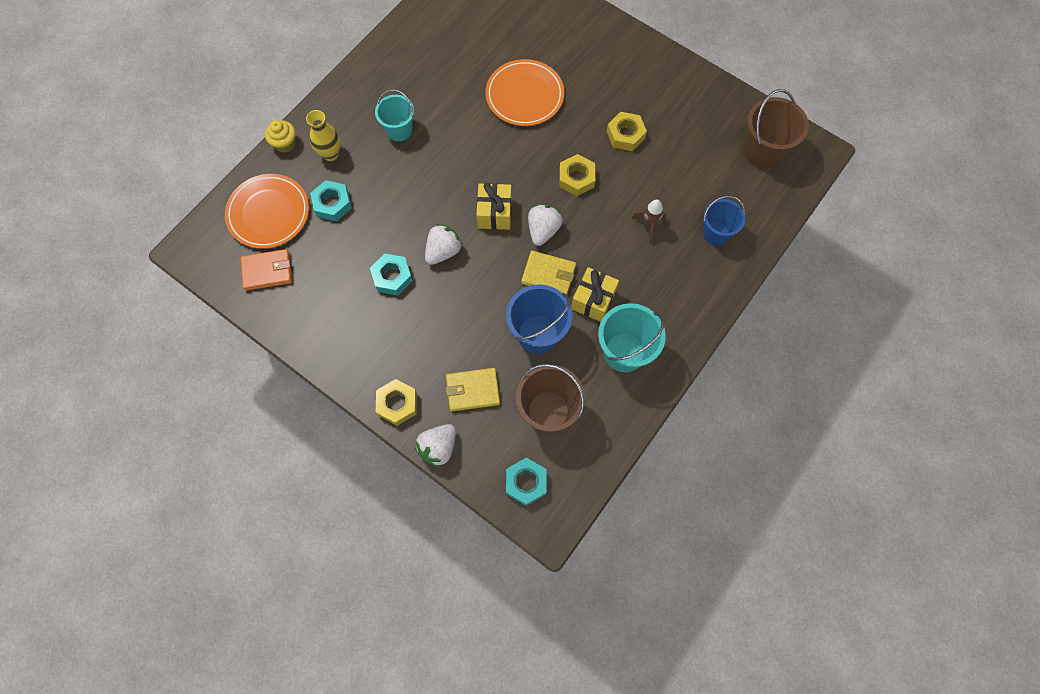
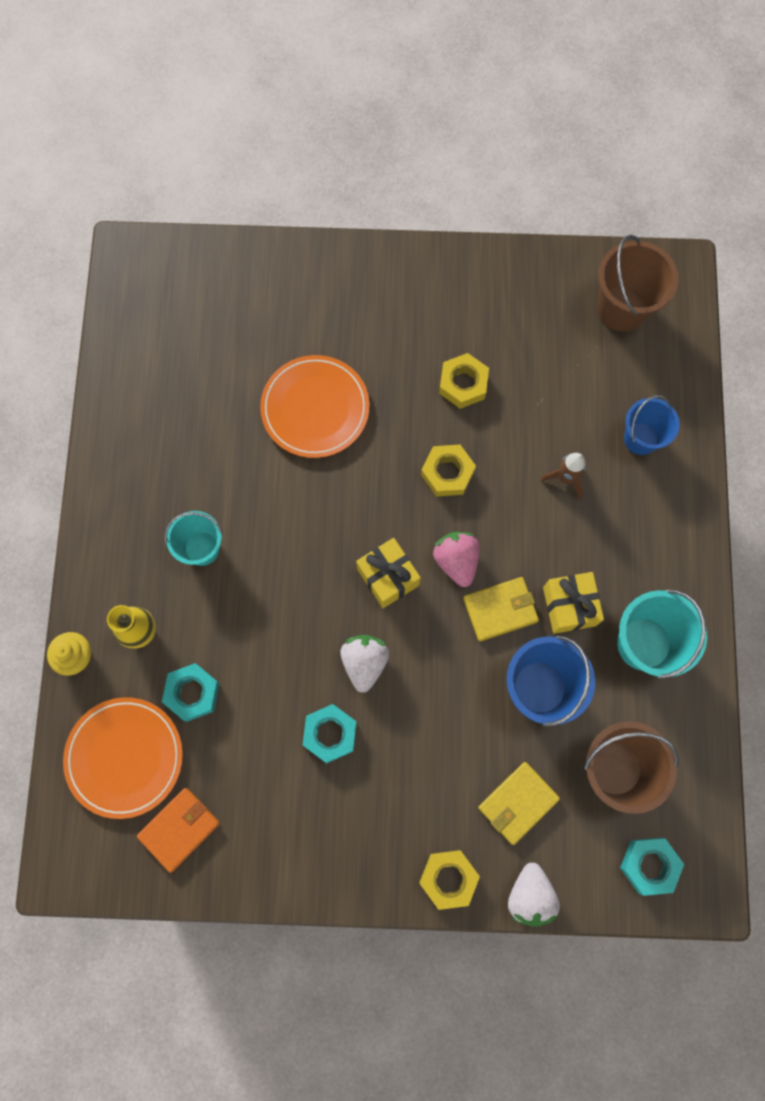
camera: 35 degrees left, 5 degrees up
(543, 230) = (456, 561): white strawberry -> pink strawberry

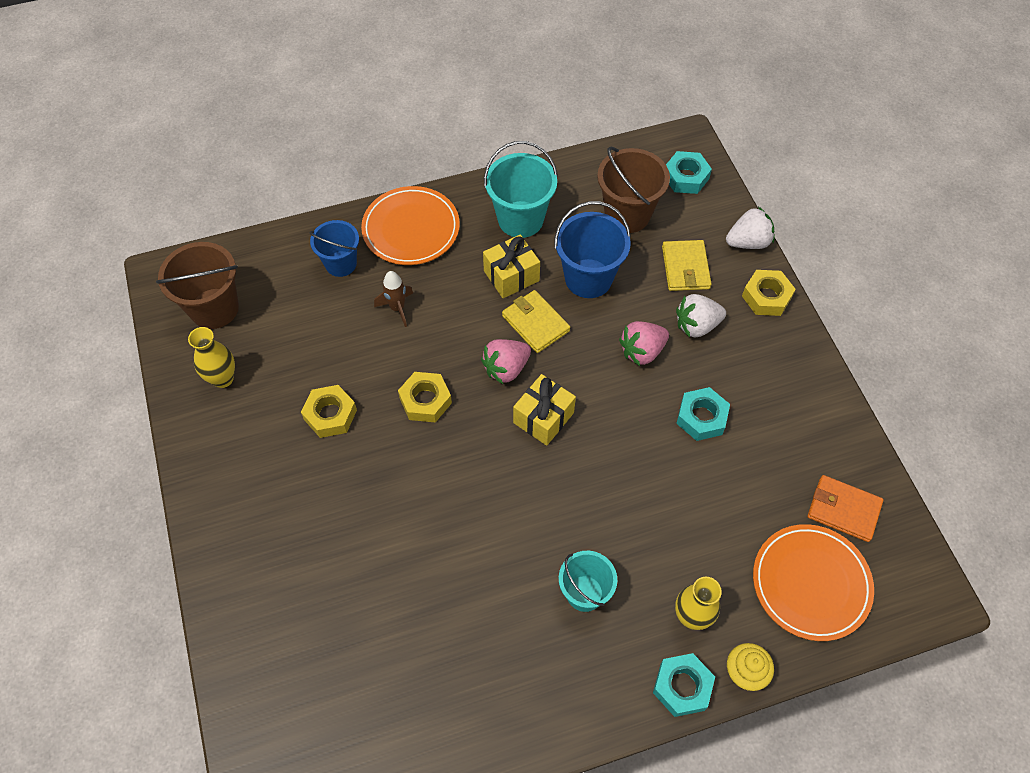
camera: 110 degrees left, 15 degrees down
(192, 693) = (724, 546): turquoise nut -> turquoise nut (682, 687)
(315, 408) = (398, 539): orange plate -> orange plate (411, 229)
(364, 662) = (628, 411): white strawberry -> white strawberry (696, 325)
(428, 707) = (642, 351): none -> pink strawberry
(518, 803) = (685, 268): yellow wallet -> yellow wallet turned 60 degrees clockwise
(536, 300) = (223, 378): none -> yellow vase

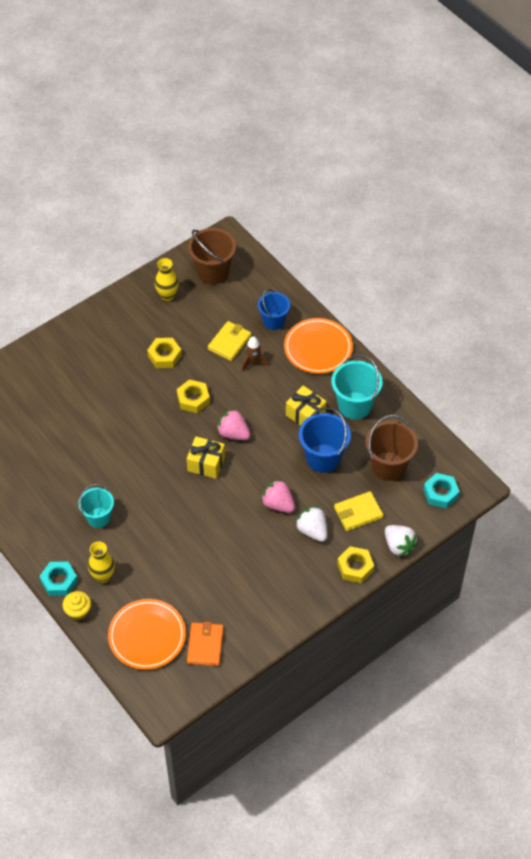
camera: 70 degrees right, 5 degrees down
(535, 323) = (274, 439): yellow wallet -> yellow wallet (229, 342)
(701, 417) = (241, 550): turquoise nut -> none

